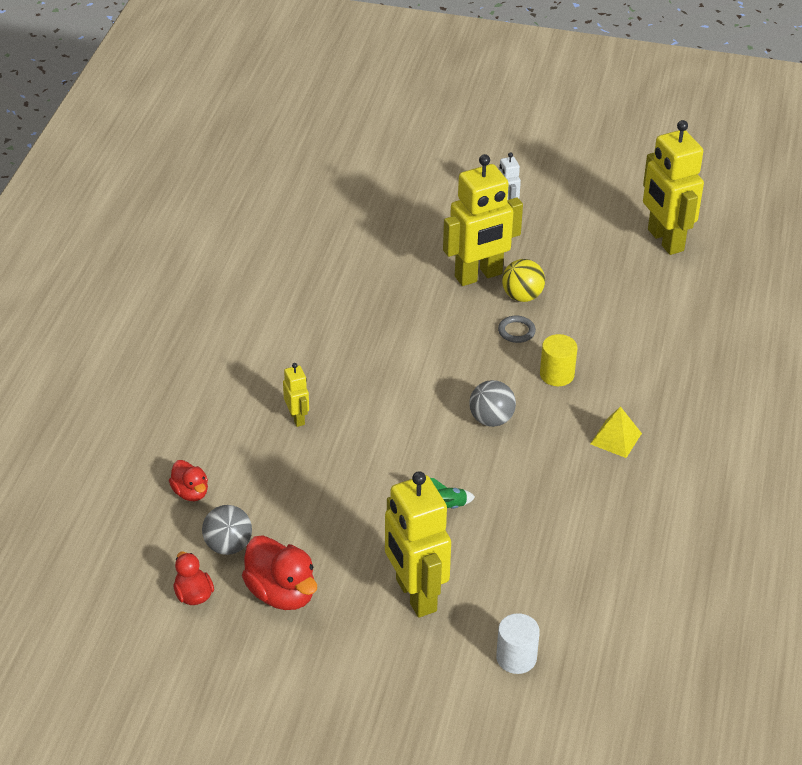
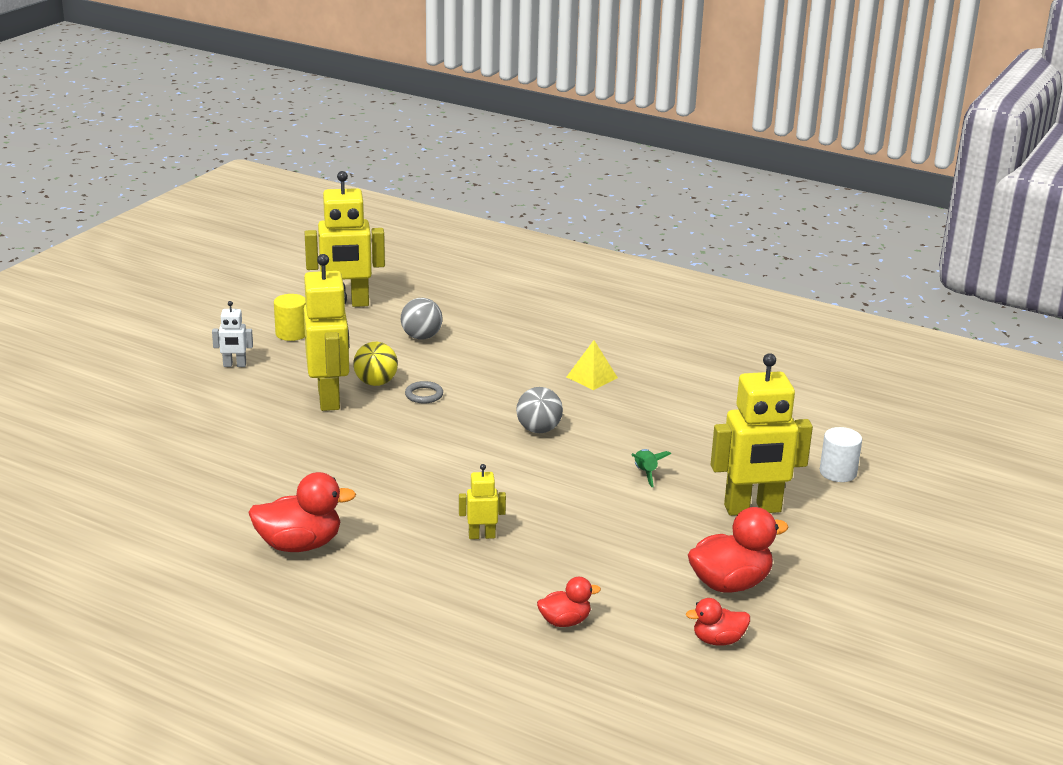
camera: 75 degrees left, 15 degrees down
(228, 546) = (654, 607): grey ball -> grey ball (421, 337)
(245, 318) = (299, 545): none -> red duck
(557, 374) = (495, 387): yellow cylinder -> yellow cylinder (291, 333)

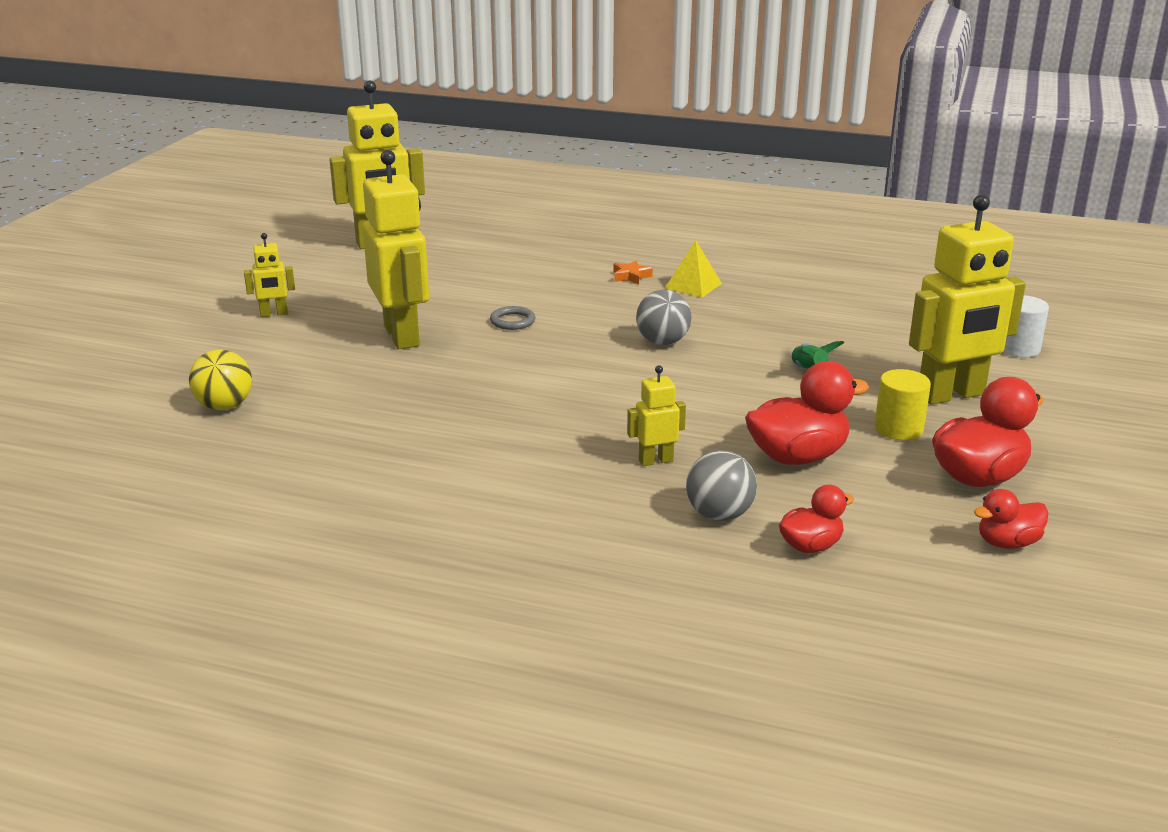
camera: 10 degrees left, 0 degrees up
(234, 365) = (274, 314): white robot -> yellow robot
(291, 333) = (330, 277): yellow cylinder -> yellow cylinder (898, 429)
(299, 545) = (432, 499): red duck -> red duck (798, 457)
(376, 383) = (450, 315): yellow ball -> yellow ball (224, 406)
(421, 337) = (482, 266): grey ball -> grey ball (719, 515)
(542, 362) = (631, 276): none -> orange star

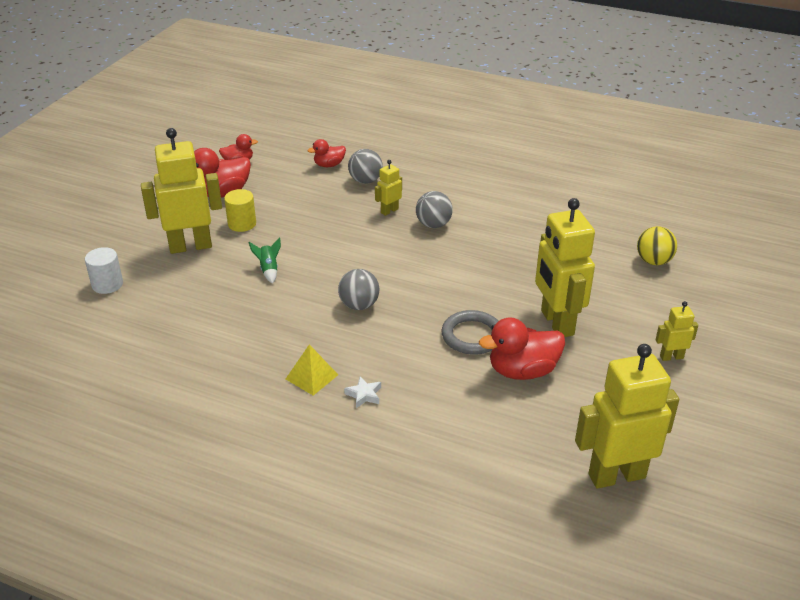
camera: 175 degrees left, 10 degrees up
(512, 321) = (472, 336): grey ring -> grey ring, size x1.70
(573, 442) = (433, 224): none -> grey ball
(631, 276) = (364, 395): orange star -> white star
(655, 460) = (389, 211): yellow robot -> yellow robot turned 150 degrees clockwise
(798, 457) = (310, 209): red duck -> red duck (522, 371)

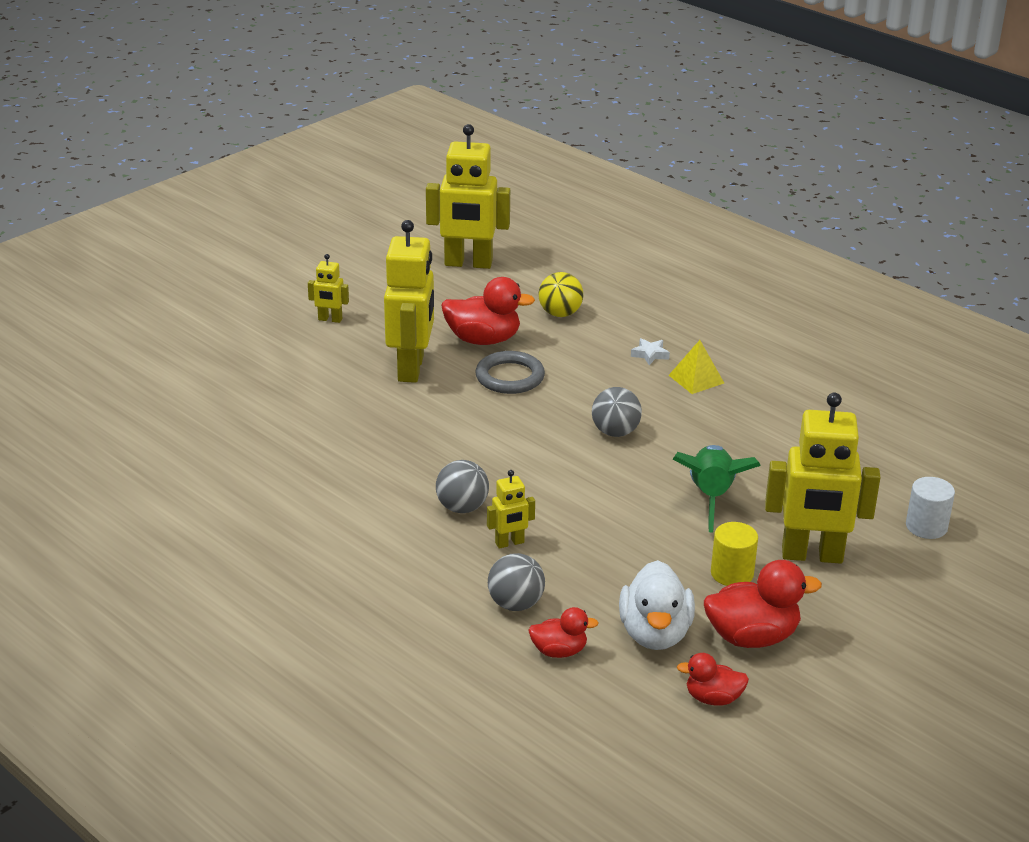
camera: 160 degrees left, 5 degrees down
(268, 270) = (711, 497): green rocket -> green rocket, size x1.99
(279, 183) = (655, 634): none -> white duck
(653, 261) = (236, 401): yellow ball -> yellow ball (560, 314)

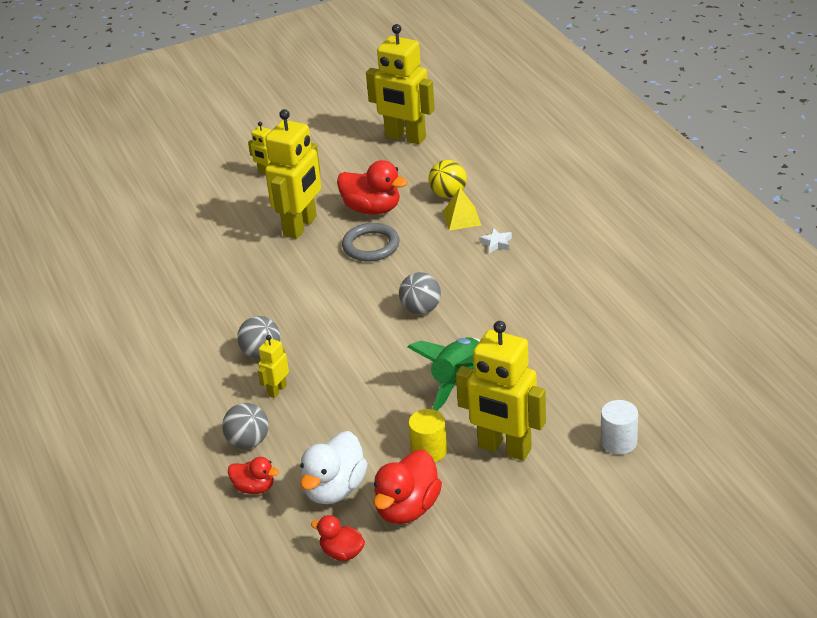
camera: 25 degrees right, 5 degrees up
(509, 543) = (277, 390): yellow robot -> yellow robot turned 120 degrees clockwise
(696, 379) = (519, 272): yellow pyramid -> yellow pyramid (461, 218)
(752, 637) = (407, 508): red duck -> red duck turned 105 degrees clockwise

